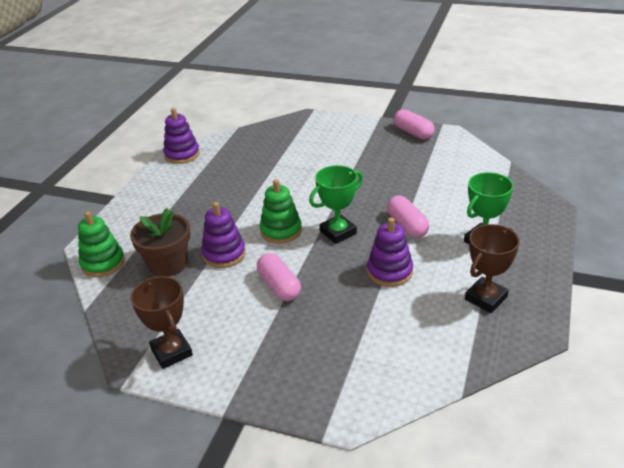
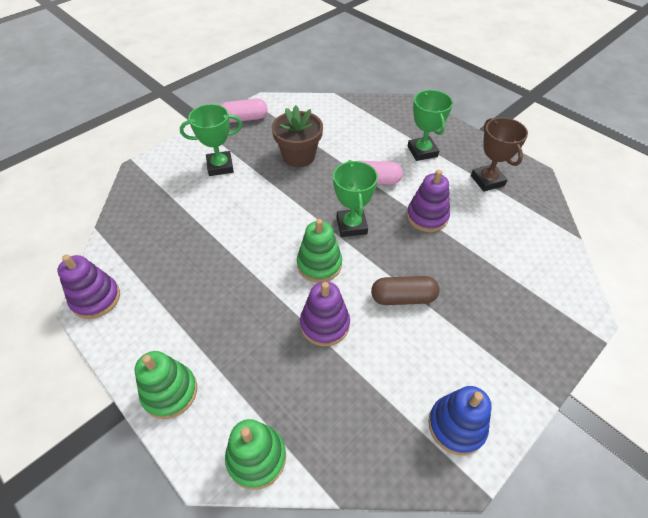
camera: 65 degrees left, 15 degrees up
(131, 211) = (170, 392): none -> green stacking toy
(168, 264) = (307, 383): brown flower pot -> brown flower pot (299, 156)
(171, 352) = (456, 426): brown trophy -> blue stacking toy
(279, 286) = (403, 298): pink capsule -> brown capsule
(344, 146) = (220, 166): none -> green trophy

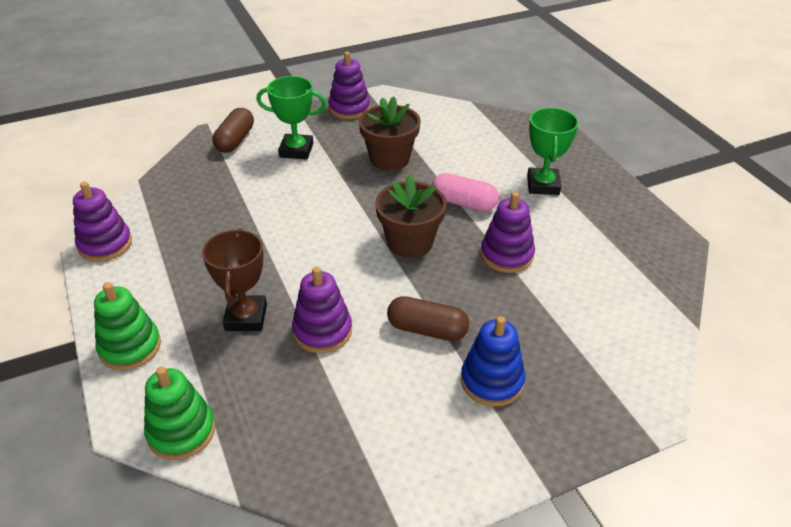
camera: 20 degrees right, 10 degrees down
(163, 169) = (235, 140): none -> brown capsule
(244, 119) = (349, 108): pink capsule -> purple stacking toy
(319, 264) = (350, 272): green stacking toy -> none
(351, 225) = (410, 242): green trophy -> brown flower pot
(456, 426) = (413, 472): blue stacking toy -> blue stacking toy (492, 381)
(487, 180) = (609, 234): brown trophy -> brown trophy (246, 317)

